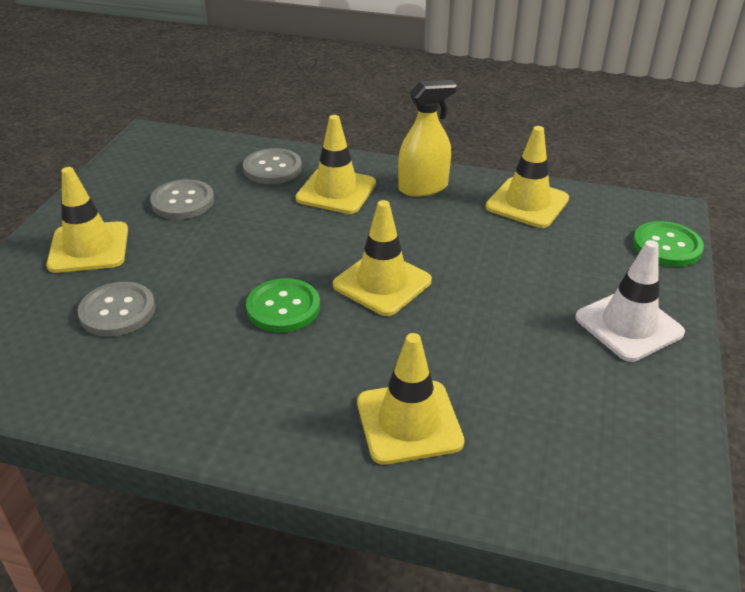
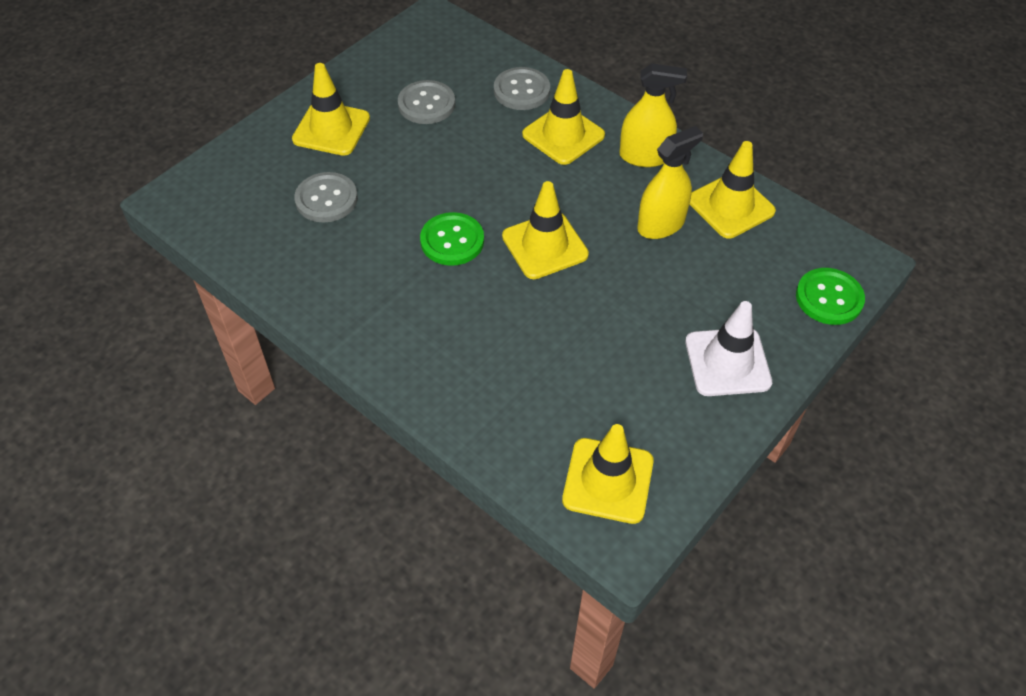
camera: 25 degrees right, 15 degrees up
(409, 422) = (489, 376): yellow traffic cone -> yellow traffic cone (608, 480)
(478, 234) = (661, 225): none -> yellow spray bottle

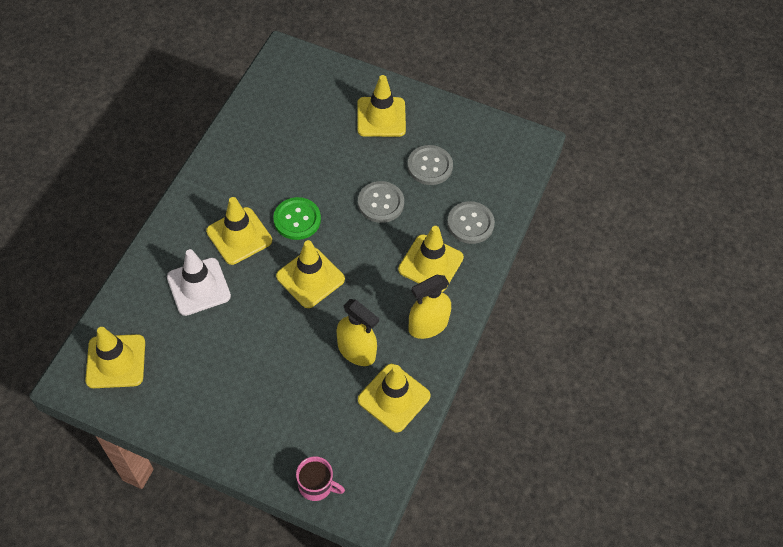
camera: 70 degrees right, 5 degrees up
(326, 199) = (312, 136): grey button -> grey button (381, 203)
(453, 305) = (239, 236): none -> yellow traffic cone
(645, 156) = (428, 325): yellow spray bottle -> yellow spray bottle turned 75 degrees clockwise
(727, 362) = (233, 420): white traffic cone -> white traffic cone (198, 287)
(829, 298) = (316, 485): green button -> pink mug

